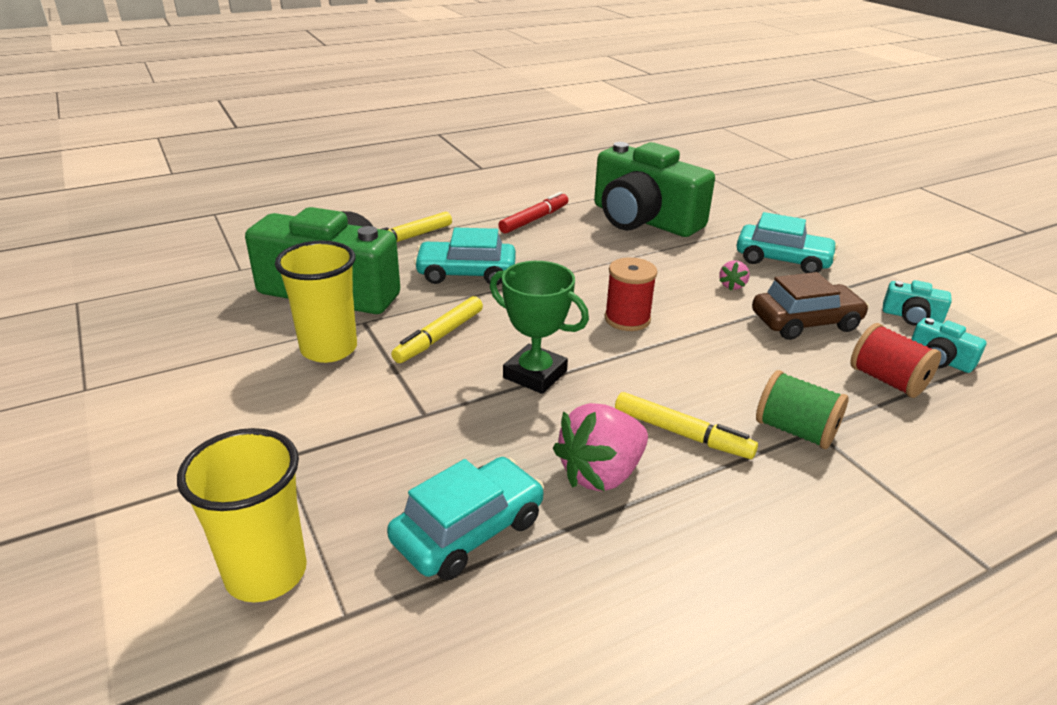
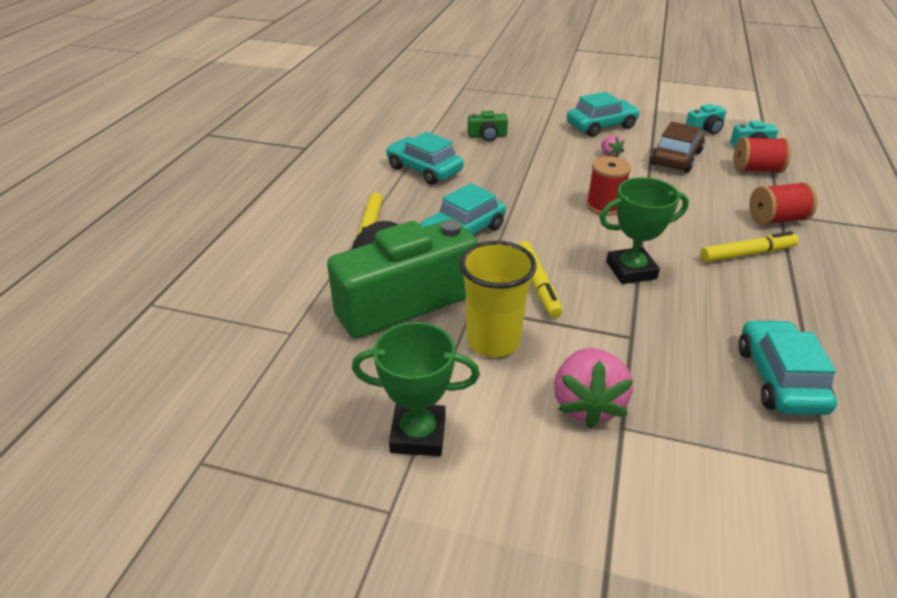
camera: 45 degrees left, 5 degrees up
(177, 365) = (418, 434): none -> green trophy
(266, 573) = (759, 492): yellow cup -> none
(534, 219) = (424, 169): red marker -> turquoise car
(601, 473) = (762, 301): pink strawberry -> pink strawberry (587, 404)
(643, 219) = (487, 136): green camera -> green camera, size x0.40
(795, 431) = (776, 219): green spool -> red spool

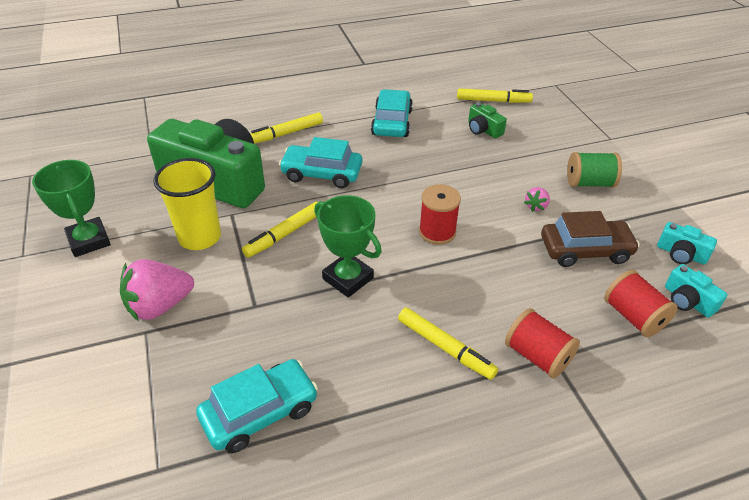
camera: 55 degrees right, 5 degrees up
(452, 117) = (493, 101): none -> yellow marker
(601, 126) = (589, 183): turquoise car -> green spool

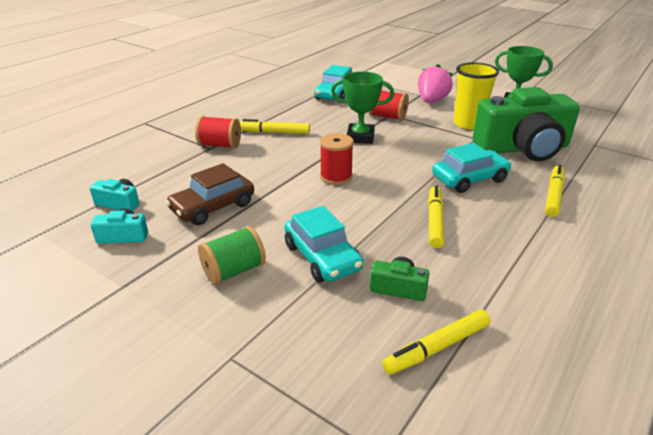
camera: 145 degrees right, 10 degrees down
(285, 234) = (427, 141): yellow marker -> yellow marker (434, 221)
(392, 122) = (496, 249): turquoise car -> turquoise car (322, 257)
(536, 206) = (274, 225): pink strawberry -> none
(633, 317) = (162, 181): red spool -> red spool (387, 117)

